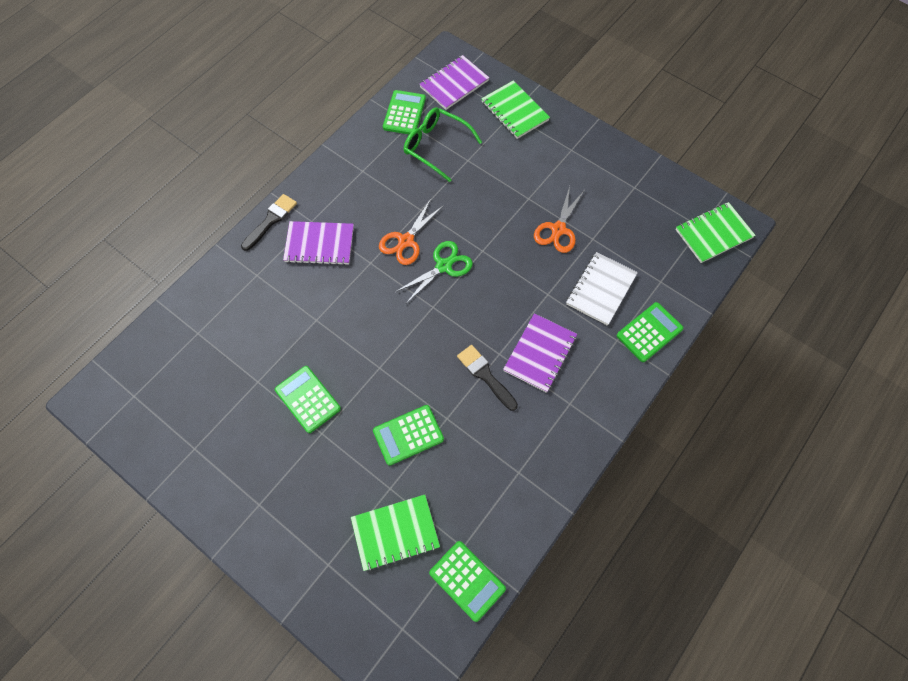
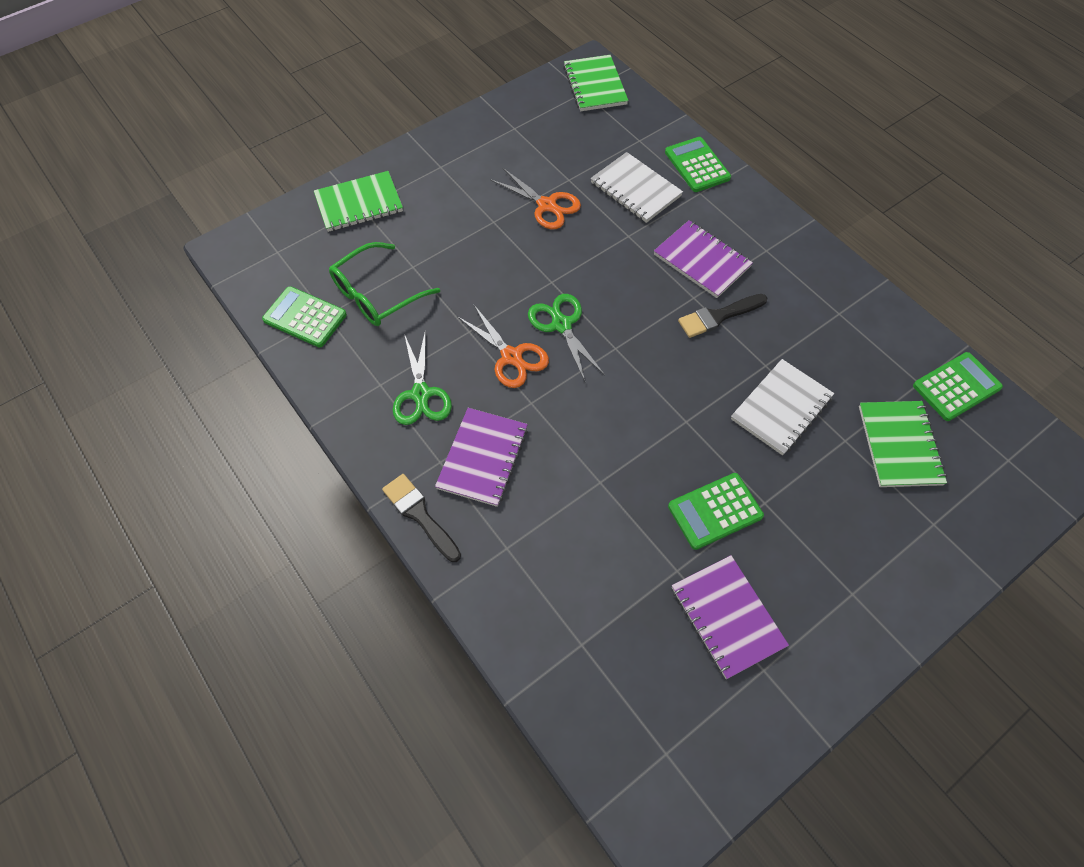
camera: 75 degrees left, 5 degrees down
(360, 196) = (421, 394): none -> green scissors
(408, 435) = (781, 408): green calculator -> white notebook
(454, 84) = (284, 253): purple notebook -> purple notebook (727, 617)

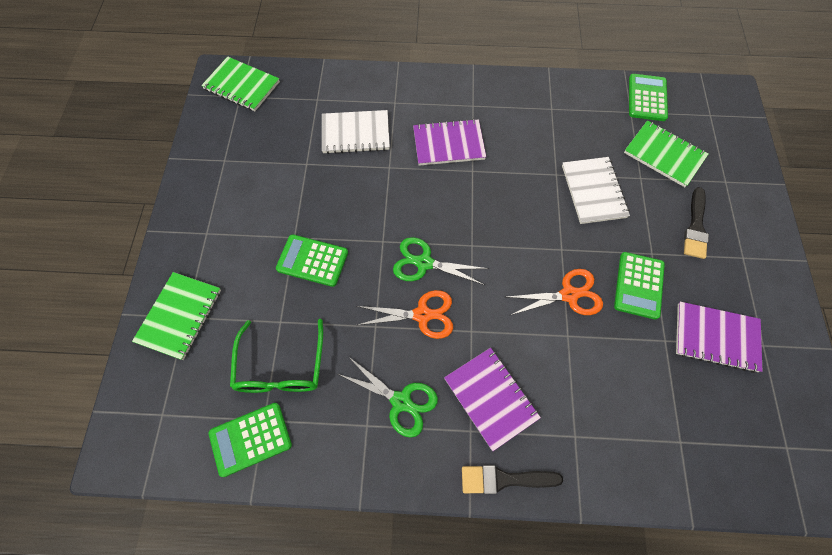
camera: 50 degrees left, 5 degrees up
(547, 205) = (315, 194): orange scissors -> orange scissors (569, 295)
(697, 165) = (371, 86): green calculator -> green calculator (312, 260)
(718, 316) = (499, 169): black brush -> black brush (695, 227)

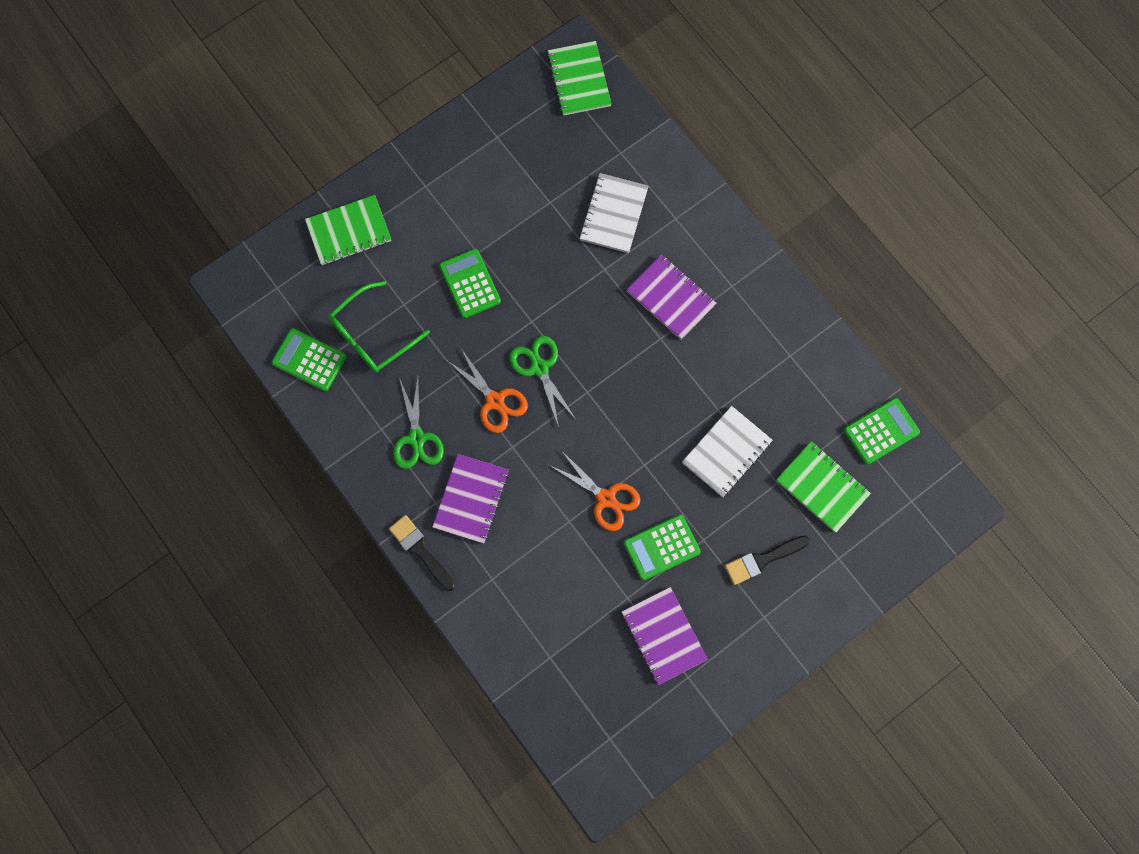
camera: 50 degrees right, 10 degrees up
(355, 133) = (613, 214): white notebook -> white notebook turned 60 degrees clockwise
(664, 155) = (822, 487): green notebook -> green notebook turned 45 degrees counterclockwise

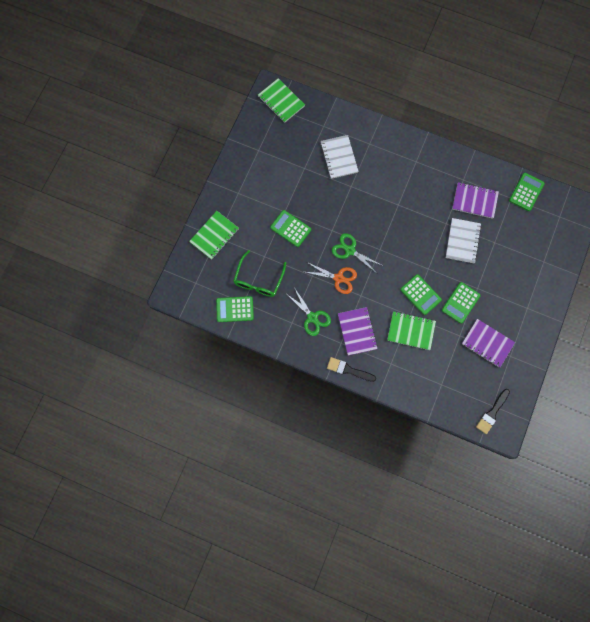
camera: 30 degrees left, 0 degrees up
(606, 498) = (420, 294): orange scissors -> green calculator
(670, 298) = (391, 183): purple notebook -> purple notebook (474, 201)
(762, 560) = (510, 282): black brush -> black brush (492, 413)
(822, 487) = (516, 233): green notebook -> green notebook (411, 331)

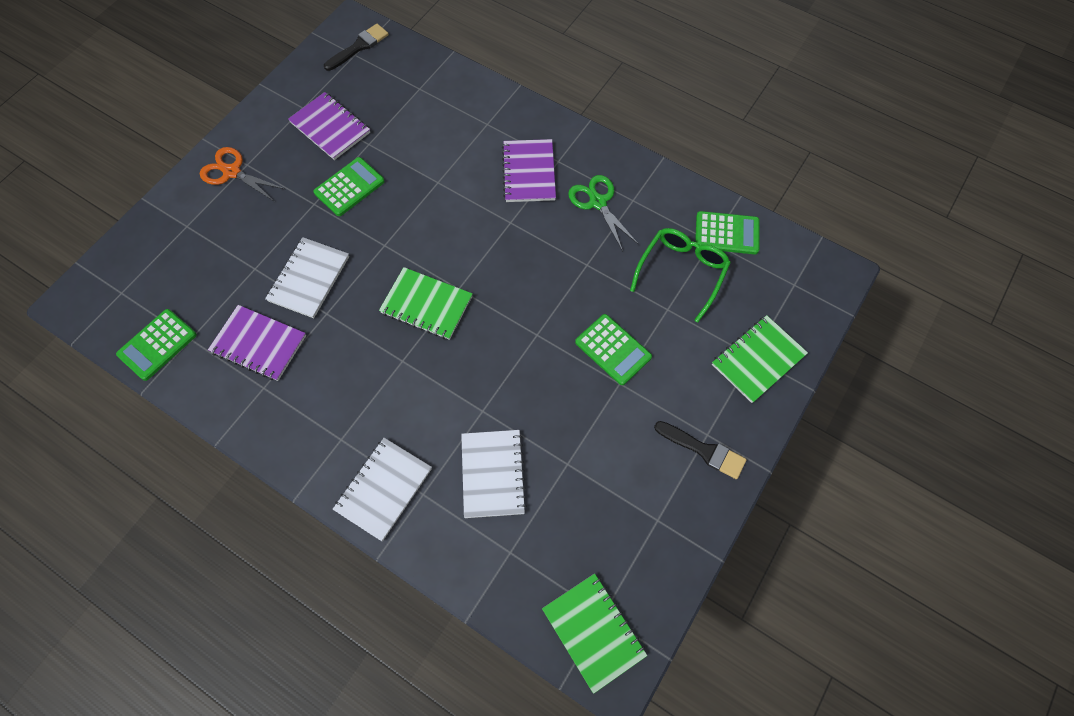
camera: 170 degrees left, 10 degrees down
(338, 278) = (541, 253): orange scissors -> orange scissors (232, 172)
(348, 370) = (554, 125): black brush -> black brush (703, 450)
(350, 250) = (512, 295): green scissors -> none
(388, 142) = (384, 489): none -> white notebook
(411, 331) = (443, 160): green notebook -> green notebook (426, 305)
(420, 294) = (410, 208): green calculator -> none

